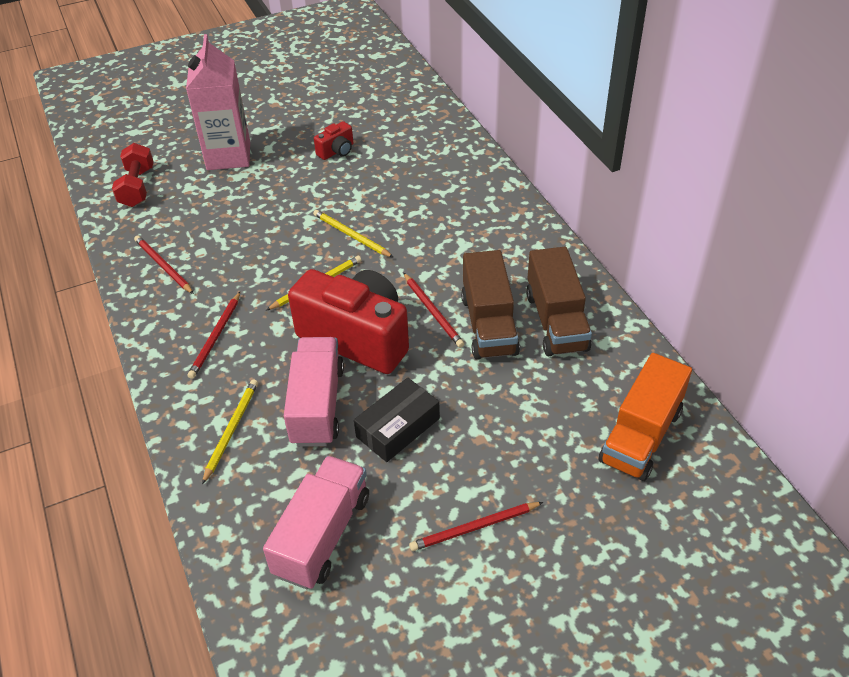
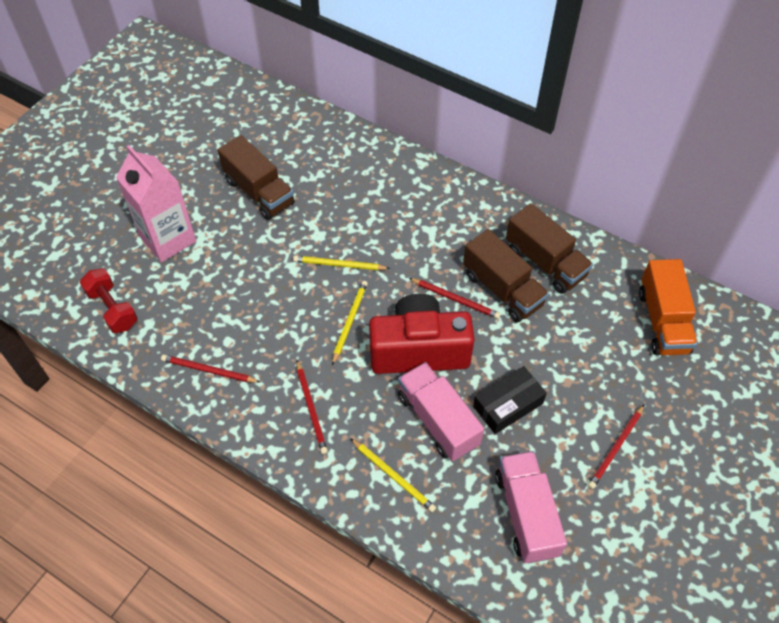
camera: 35 degrees left, 10 degrees up
(231, 430) = (393, 476): yellow pencil -> yellow pencil turned 150 degrees clockwise
(337, 151) = (259, 192): red camera -> brown truck
(398, 427) = (508, 405): black box -> black box turned 45 degrees clockwise

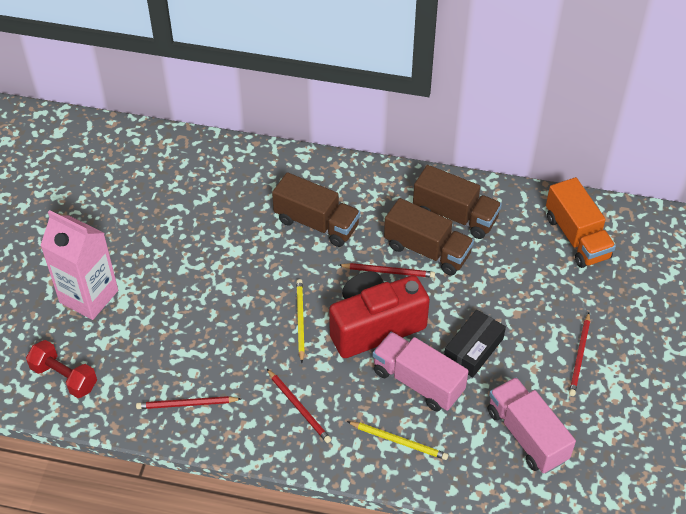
camera: 20 degrees left, 5 degrees down
(259, 192) = (159, 226): brown truck -> brown truck (316, 223)
(339, 265) = (267, 272): yellow pencil -> none

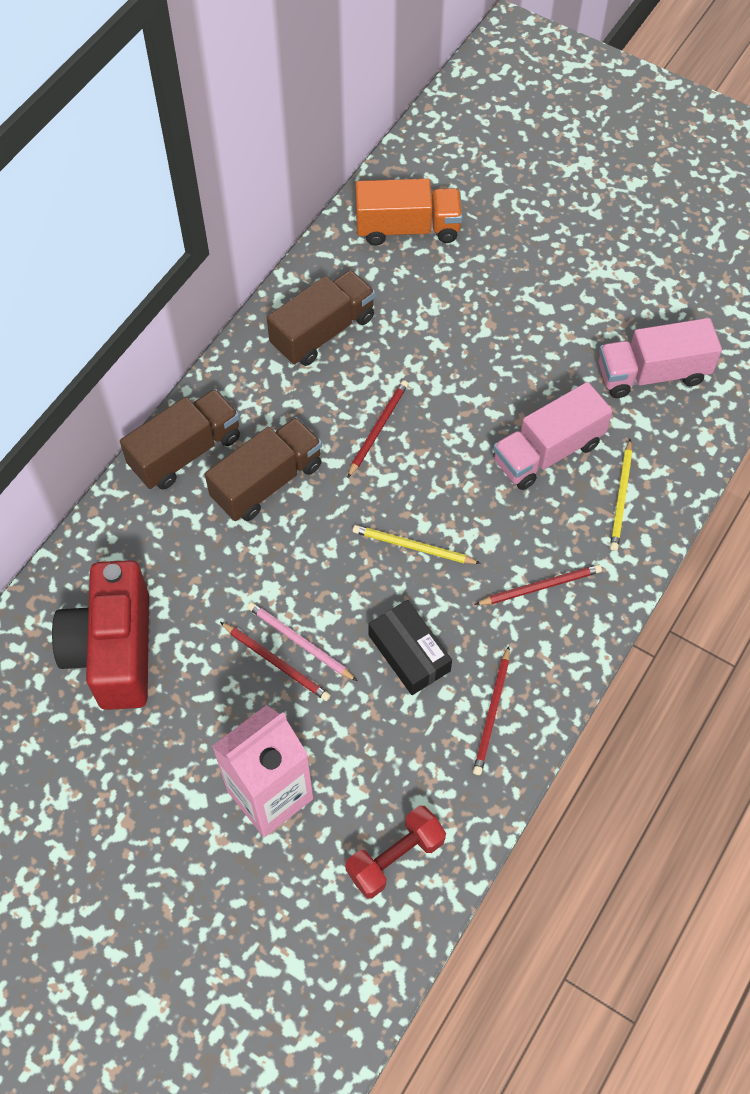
camera: 70 degrees left, 10 degrees up
(202, 278) = (299, 642): none -> pink pencil
(375, 326) = (453, 469): red camera -> red camera (114, 650)
(399, 441) = (621, 497): yellow pencil -> yellow pencil turned 150 degrees clockwise
(427, 250) = (363, 378): brown truck -> brown truck (185, 452)
(473, 349) = (523, 382): black box -> black box (409, 653)
(579, 356) = (569, 288): red pencil -> red pencil (276, 663)

